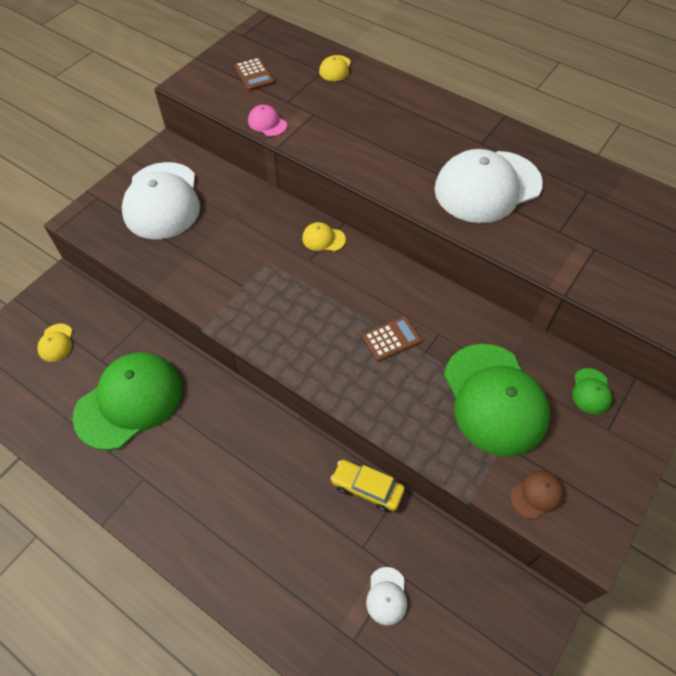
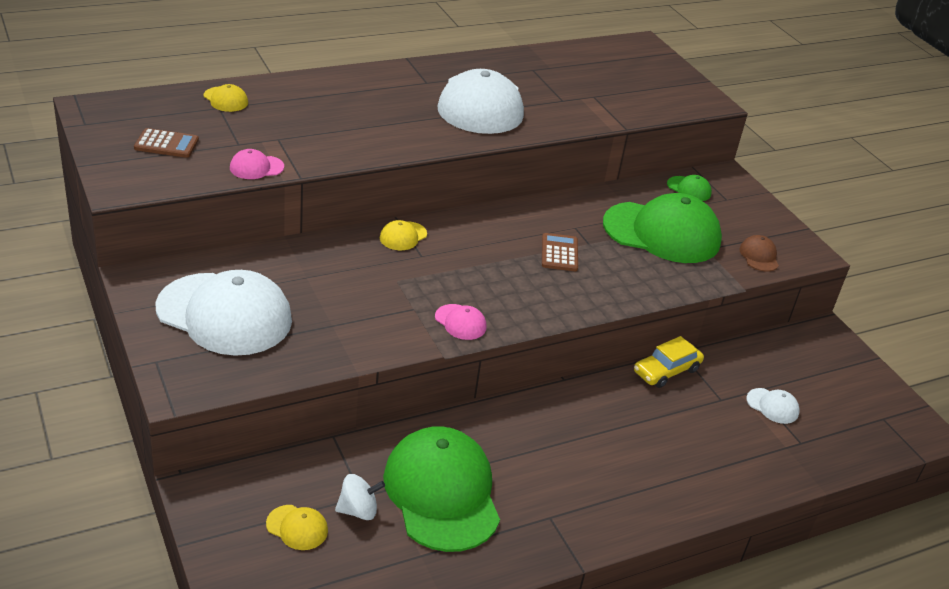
camera: 65 degrees left, 20 degrees down
(87, 365) = (358, 510): none -> white spinning top
(249, 319) = (460, 322): none -> pink cap

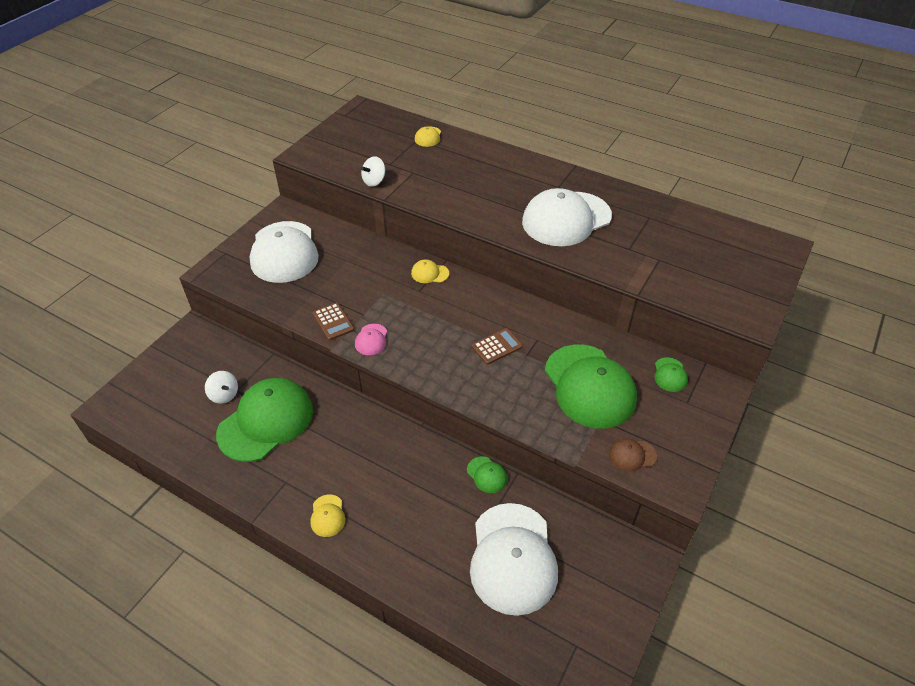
camera: 60 degrees right, 10 degrees up
(166, 144) = (358, 145): brown calculator -> brown calculator (333, 322)
(256, 167) = (374, 181): pink cap -> white spinning top
(297, 527) = (193, 379): yellow cap -> yellow cap (327, 516)
(666, 371) = (487, 475): yellow car -> green cap
(759, 256) = (632, 455): brown cap -> brown cap turned 150 degrees counterclockwise
(772, 406) = (513, 558): white cap -> white cap, size x2.42

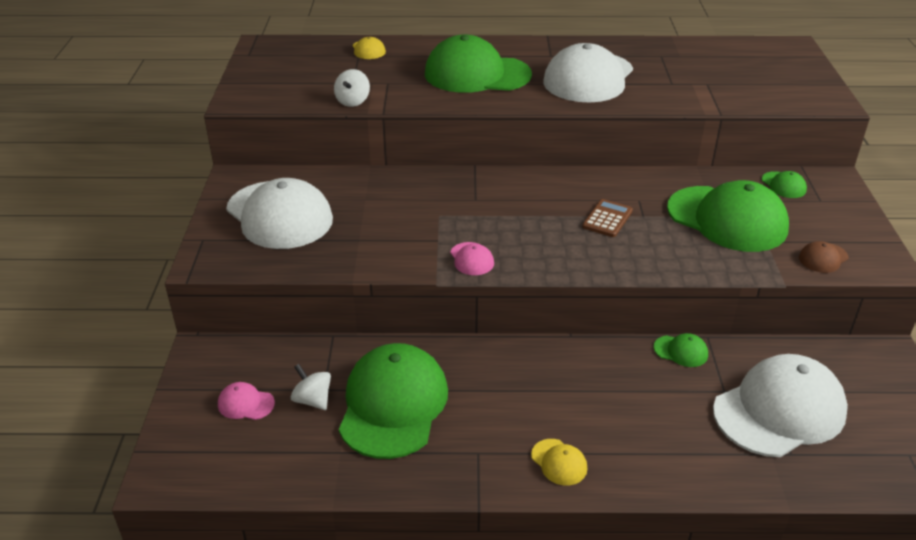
camera: 30 degrees left, 10 degrees down
(187, 379) = (245, 404): none -> pink cap
(224, 395) = (312, 400): white spinning top -> white spinning top turned 150 degrees counterclockwise
(333, 322) = (410, 258): brown calculator -> none
(429, 273) = (470, 181): yellow cap -> none
(483, 186) = (477, 74): none -> green cap
(513, 558) = (779, 410): white cap -> white cap turned 90 degrees counterclockwise

